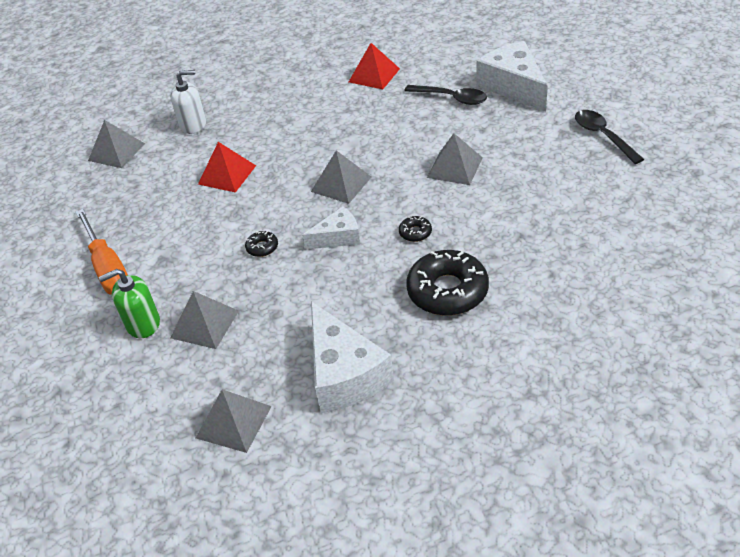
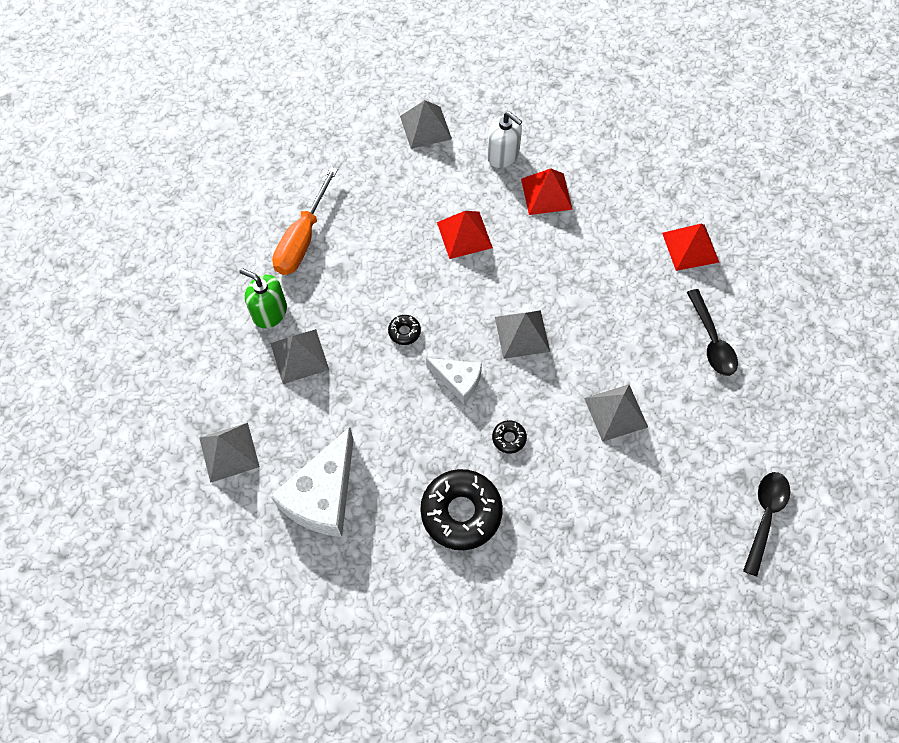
camera: 45 degrees right, 20 degrees up
(250, 119) = (546, 193): none -> red pyramid
(513, 86) = (776, 384): white cheese -> none

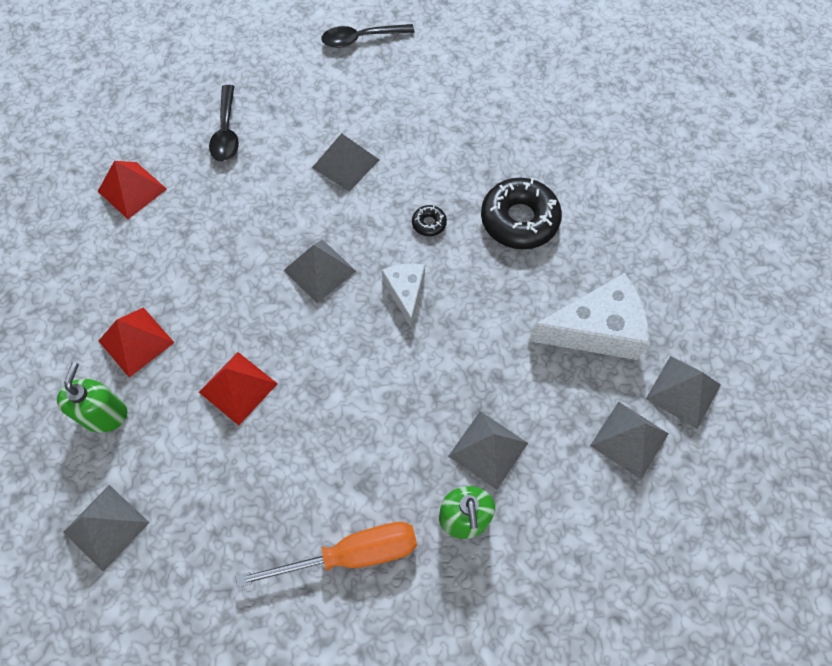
camera: 125 degrees left, 0 degrees up
(227, 519) = (683, 391): none -> grey pyramid
(404, 332) = (390, 370): black donut -> none
(503, 155) = (104, 414): white soap dispenser -> green soap dispenser
(712, 340) = (226, 132): black spoon -> black spoon turned 135 degrees clockwise

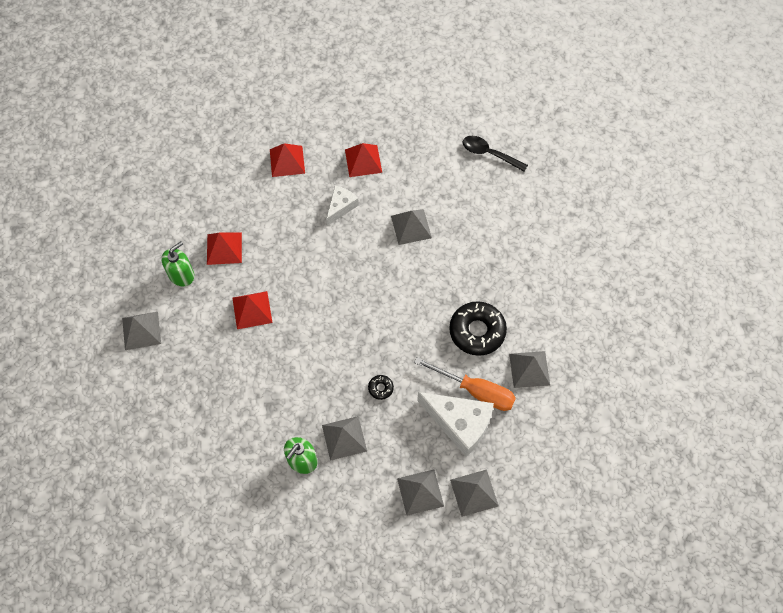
camera: 40 degrees right, 0 degrees up
(226, 132) = (363, 161): black spoon -> red pyramid
(319, 270) = (343, 278): grey pyramid -> grey pyramid (529, 369)
(351, 554) = (235, 433): orange screwdriver -> orange screwdriver (475, 391)
(406, 293) = (377, 325): white cheese -> white cheese (341, 207)
(429, 223) = (425, 295): black donut -> black donut (380, 388)

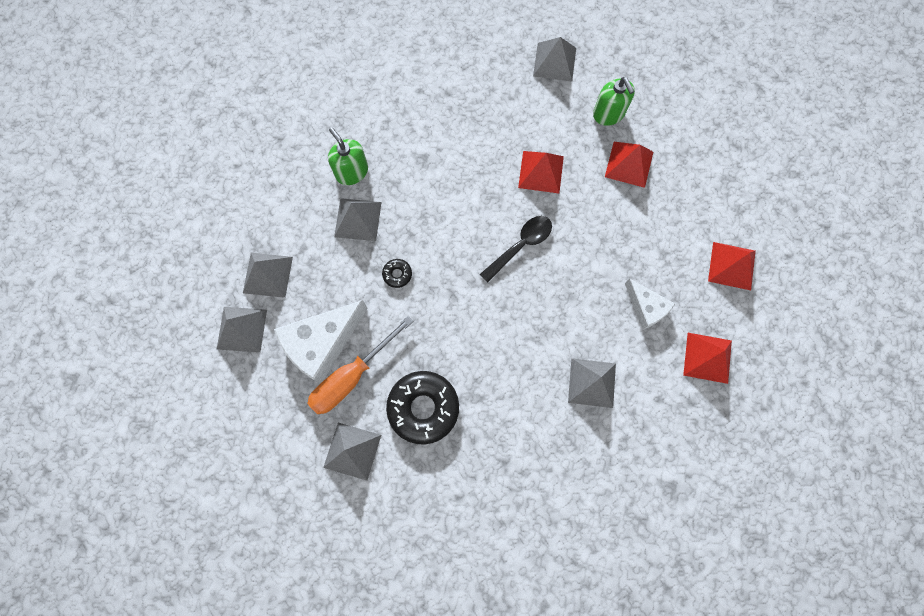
camera: 110 degrees right, 10 degrees up
(489, 154) = (673, 531): black spoon -> black spoon (520, 245)

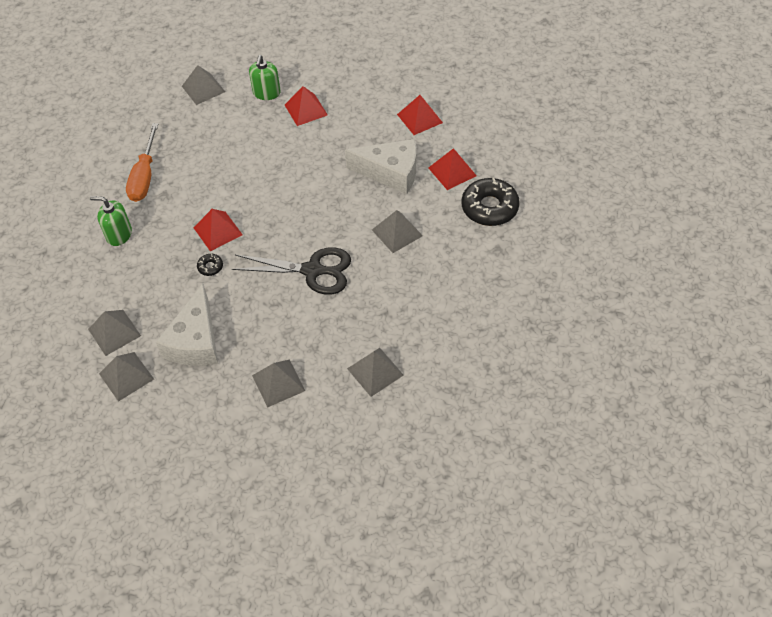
camera: 40 degrees left, 20 degrees down
(352, 376) = (236, 343): orange screwdriver -> orange screwdriver (145, 176)
(358, 219) = (150, 257): grey pyramid -> grey pyramid (375, 371)
(423, 408) = (303, 324): black donut -> black donut (489, 208)
(480, 357) = (313, 270): none -> black scissors
(520, 245) = (279, 195): black spoon -> none
(541, 171) = (253, 149): red pyramid -> red pyramid (218, 231)
(608, 114) = (266, 93): green soap dispenser -> green soap dispenser turned 75 degrees clockwise
(646, 308) = (391, 173): white cheese -> white cheese, size x1.74

